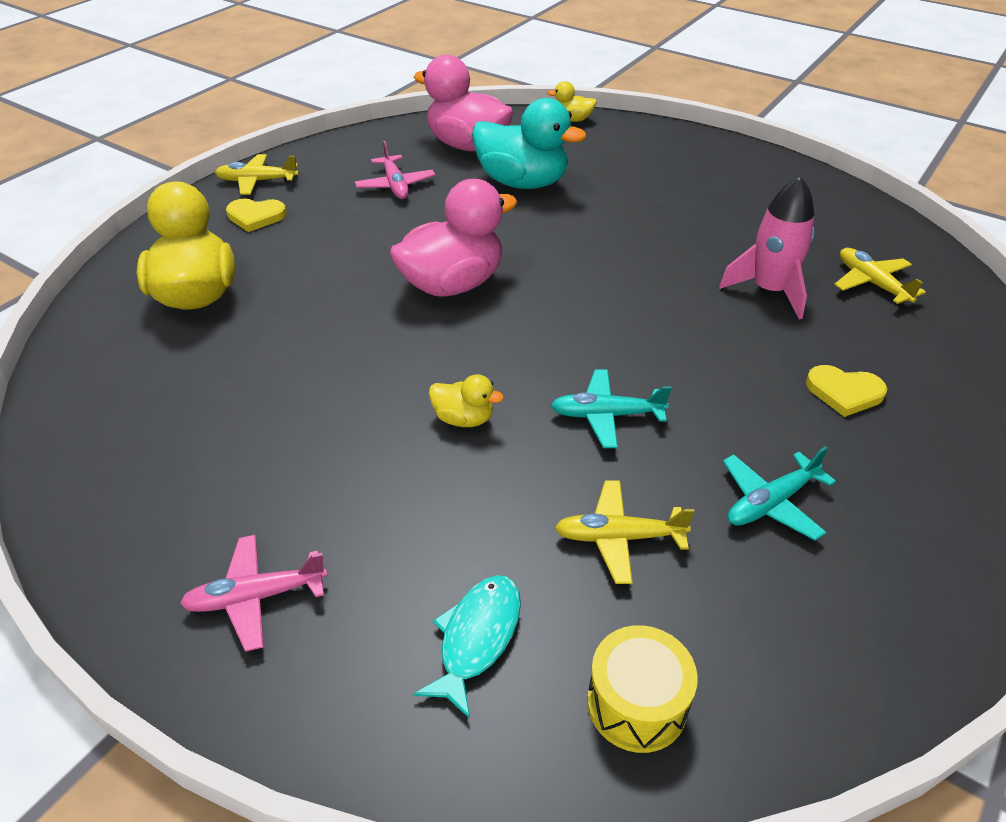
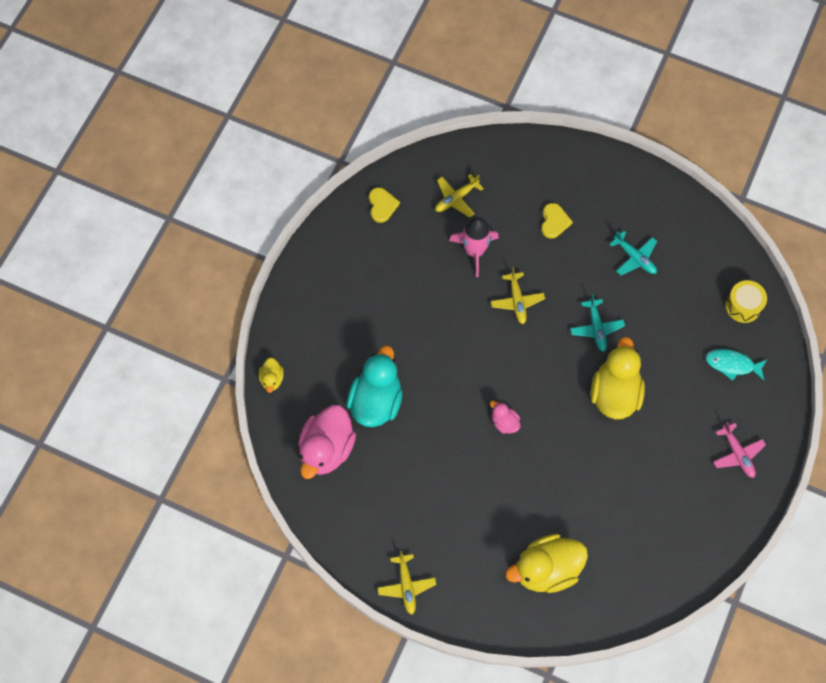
camera: 100 degrees left, 25 degrees up
(256, 216) = (453, 568): yellow heart -> yellow heart (382, 205)
(395, 185) = (395, 486): pink plane -> none
(452, 284) = (504, 422): pink duck -> pink duck, size x0.47
(464, 419) = (614, 393): yellow duck -> yellow duck, size x2.12
(618, 538) = (670, 317): yellow plane -> yellow plane (517, 301)

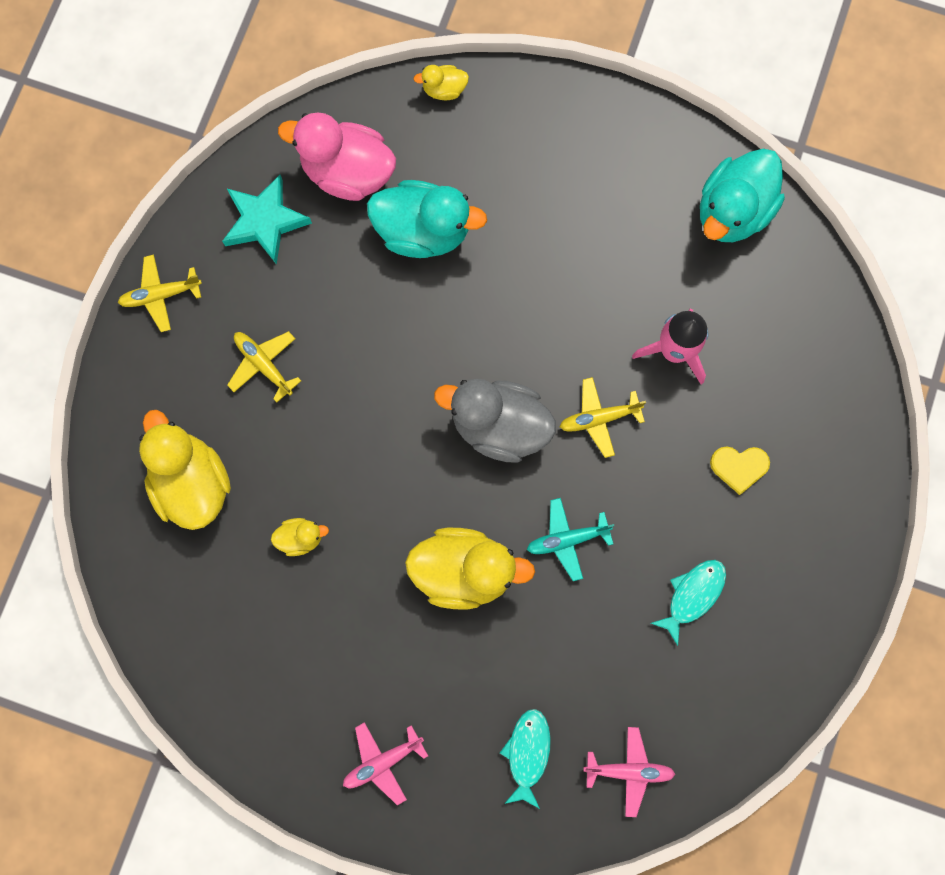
camera: 85 degrees right, 10 degrees up
(357, 509) = (265, 221): none -> turquoise star
(382, 205) = (733, 211): yellow heart -> turquoise duck
(456, 199) = (759, 317): yellow plane -> yellow plane (263, 365)
(504, 422) = (405, 411): pink duck -> none
(518, 363) = (499, 426): none -> grey duck
(588, 497) = (300, 538): none -> yellow duck
(635, 257) = (692, 595): turquoise plane -> turquoise fish
(743, 306) = (629, 770): yellow drum -> pink plane

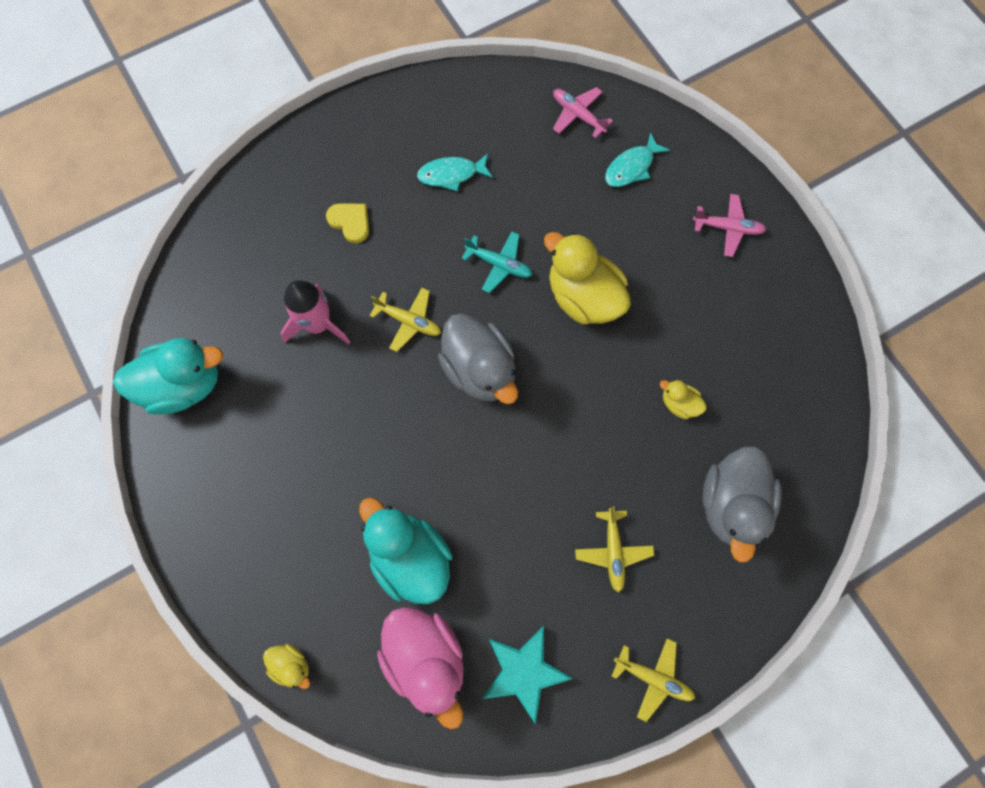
camera: 140 degrees left, 5 degrees down
(192, 483) = (731, 504): yellow duck -> grey duck

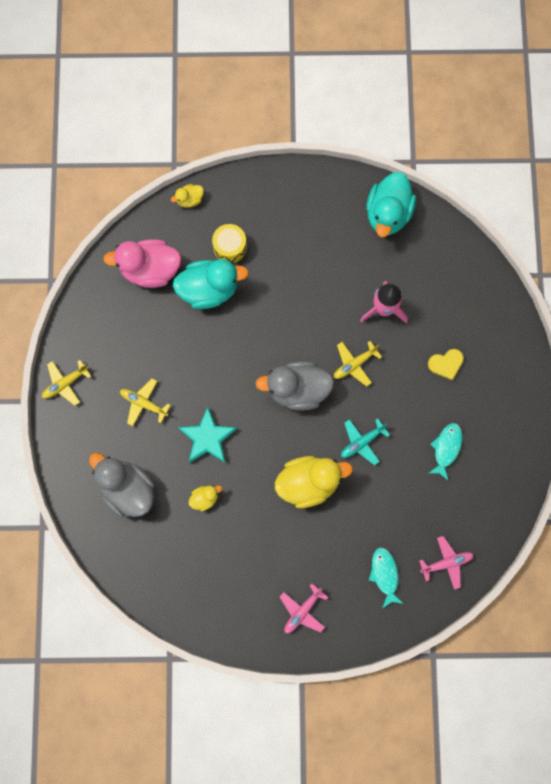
camera: 120 degrees right, 5 degrees up
(334, 564) = (230, 247): none -> yellow drum
(524, 671) = (111, 317): turquoise star -> turquoise star (208, 438)

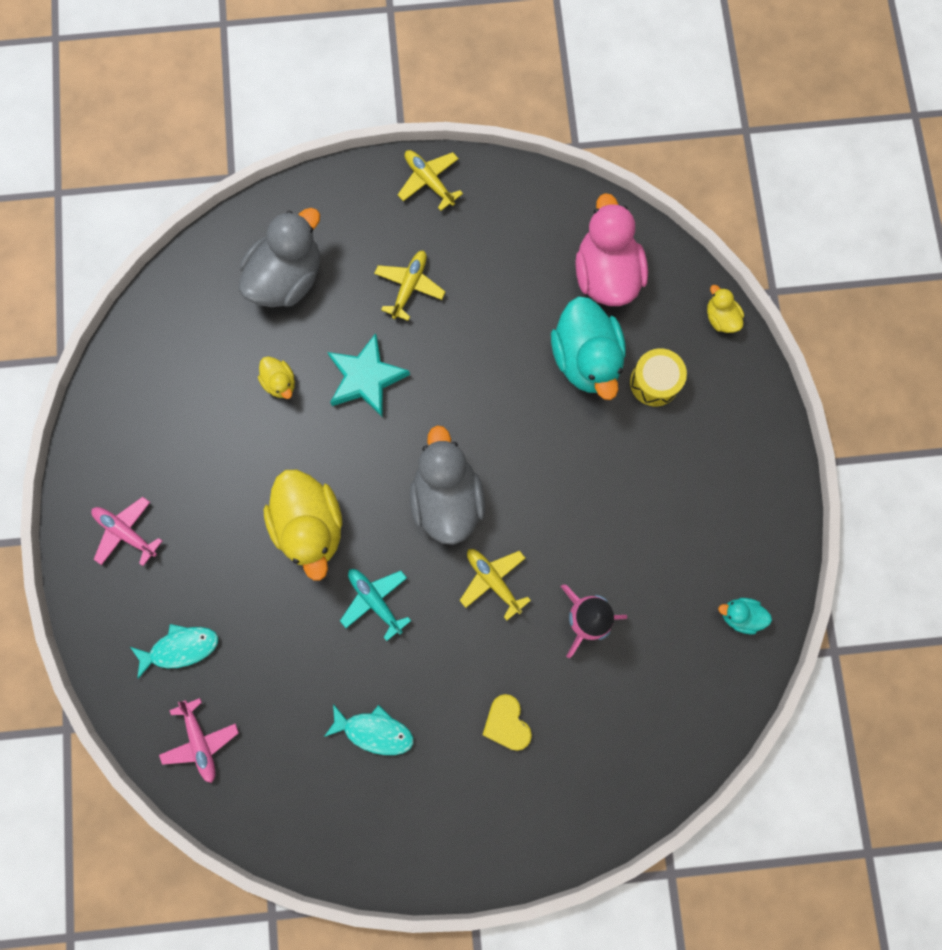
camera: 85 degrees right, 0 degrees up
(388, 214) = (740, 616): turquoise duck -> turquoise duck, size x0.47

